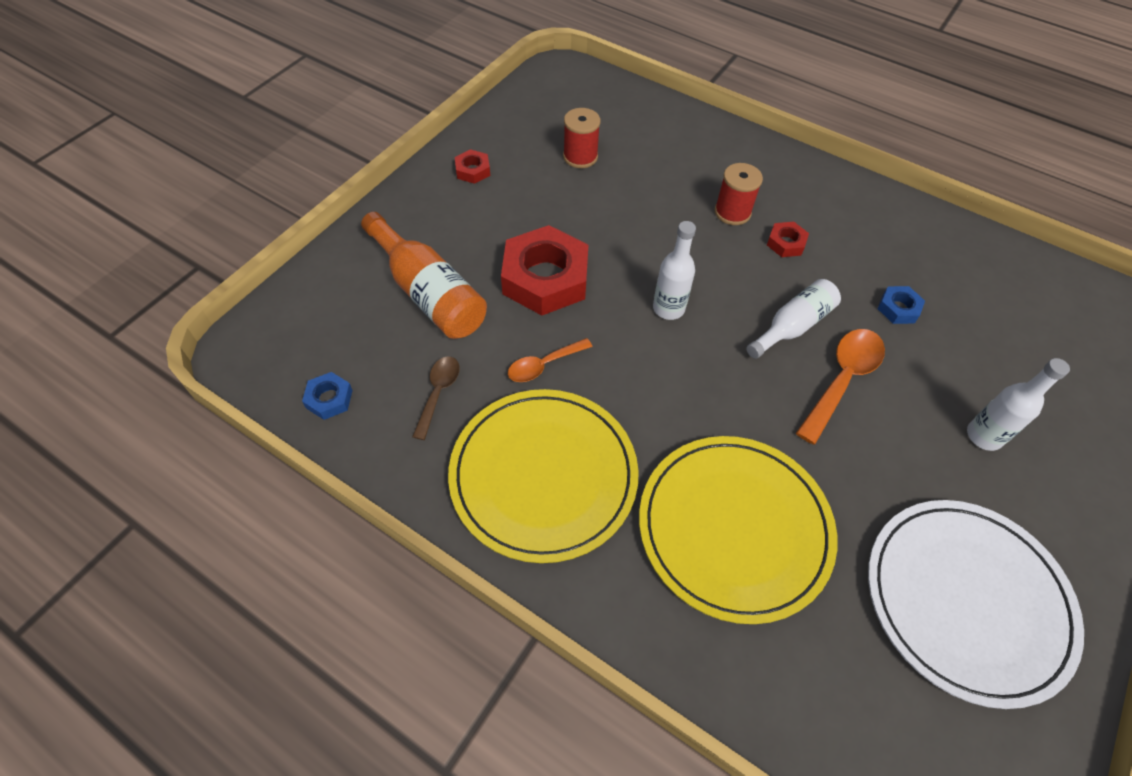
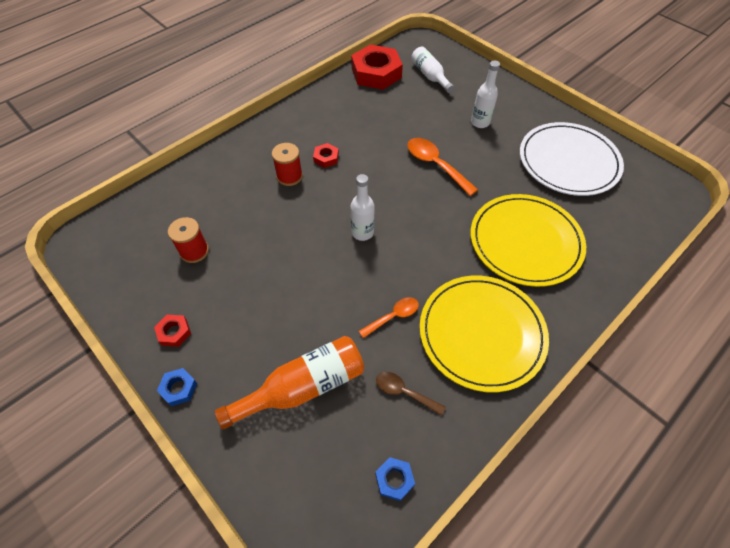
camera: 75 degrees left, 0 degrees up
(544, 365) = (393, 316): orange spoon -> orange spoon turned 105 degrees counterclockwise
(545, 278) = (314, 300): red nut -> red nut (376, 73)
(792, 326) = (392, 175): white bottle -> white bottle (430, 76)
(898, 308) = (391, 125): blue nut -> blue nut (179, 388)

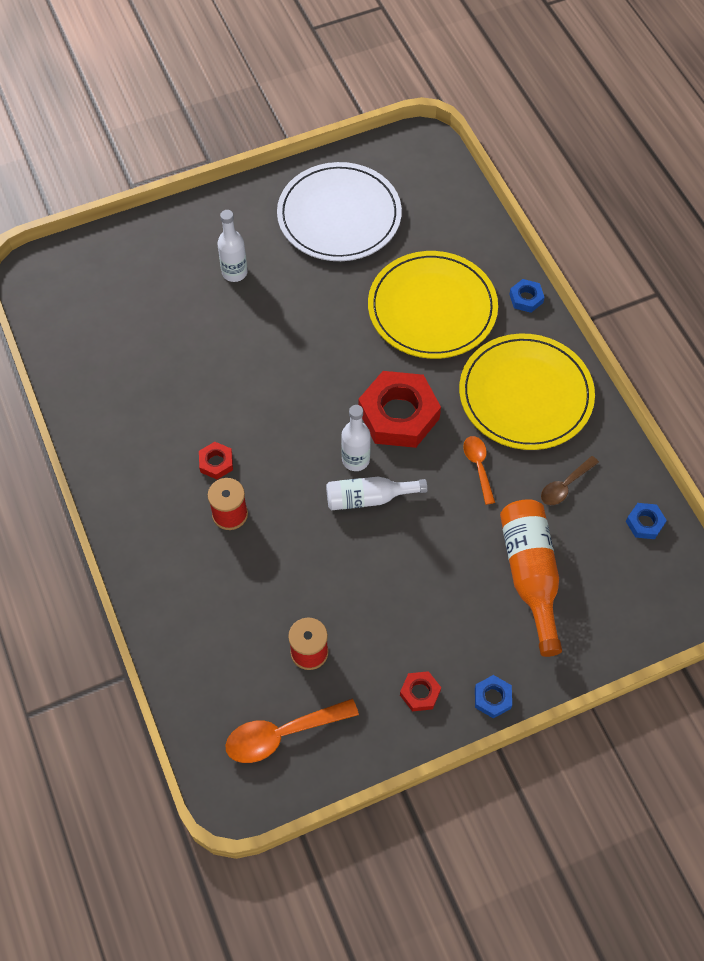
camera: 70 degrees left, 5 degrees up
(376, 73) = (76, 351): red nut -> red nut (398, 414)
(430, 76) = (118, 291): white bottle -> white bottle (369, 498)
(435, 165) = (284, 347): orange spoon -> orange spoon (282, 734)
(580, 306) = (526, 298): none -> blue nut

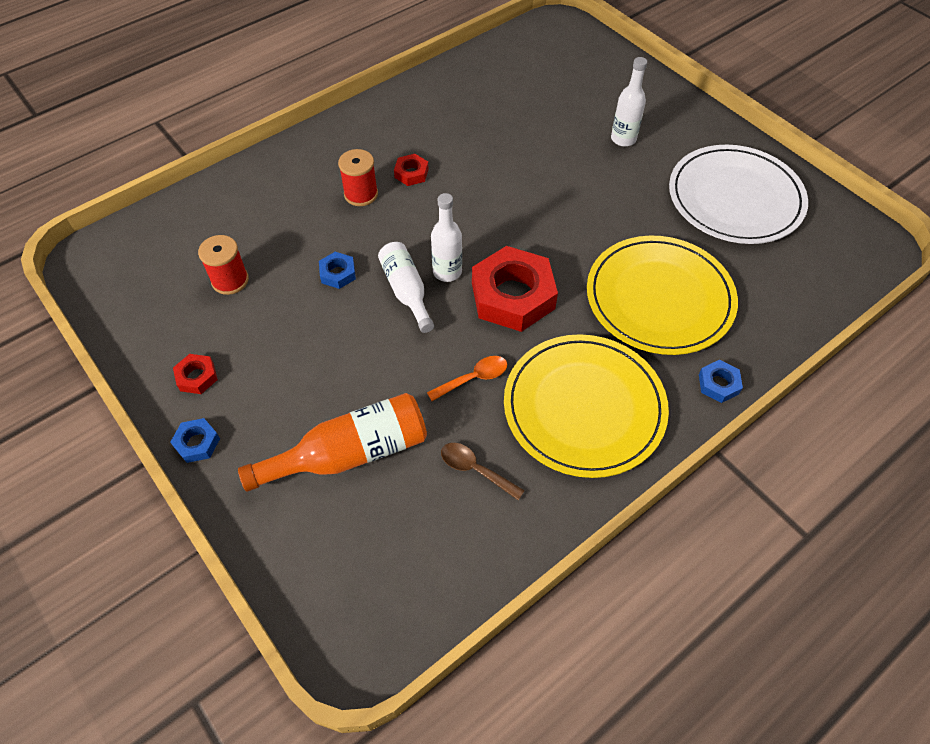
camera: 75 degrees right, 5 degrees down
(282, 734) = (145, 278): orange spoon -> none
(644, 523) = (449, 569): blue nut -> blue nut (338, 273)

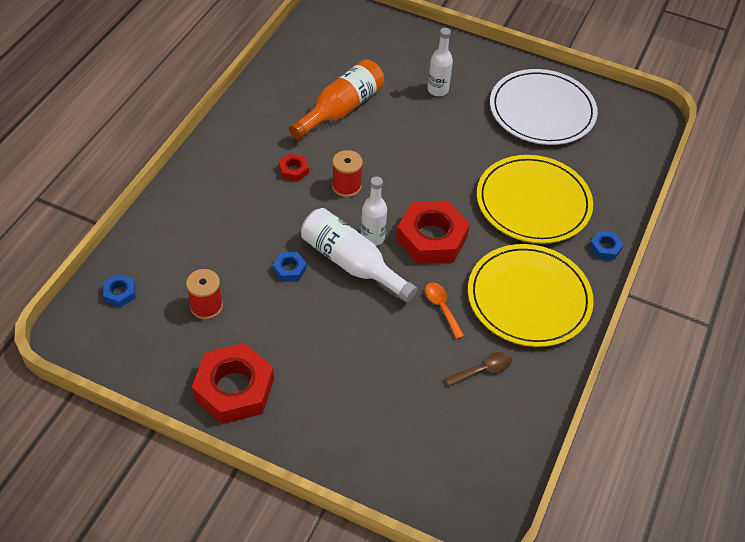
camera: 30 degrees left, 5 degrees down
(197, 377) = (234, 389): red nut -> red nut, size x2.22
(197, 443) = (270, 435): blue nut -> blue nut (120, 293)
(350, 453) = (389, 395): orange bottle -> orange bottle (341, 109)
(361, 194) = (264, 200): red spool -> red spool (346, 186)
(406, 291) = (351, 263): white bottle -> white bottle, size x1.52
(473, 378) = (442, 308): orange spoon -> orange spoon turned 60 degrees counterclockwise
(475, 469) = (483, 370): brown spoon -> brown spoon turned 150 degrees clockwise

